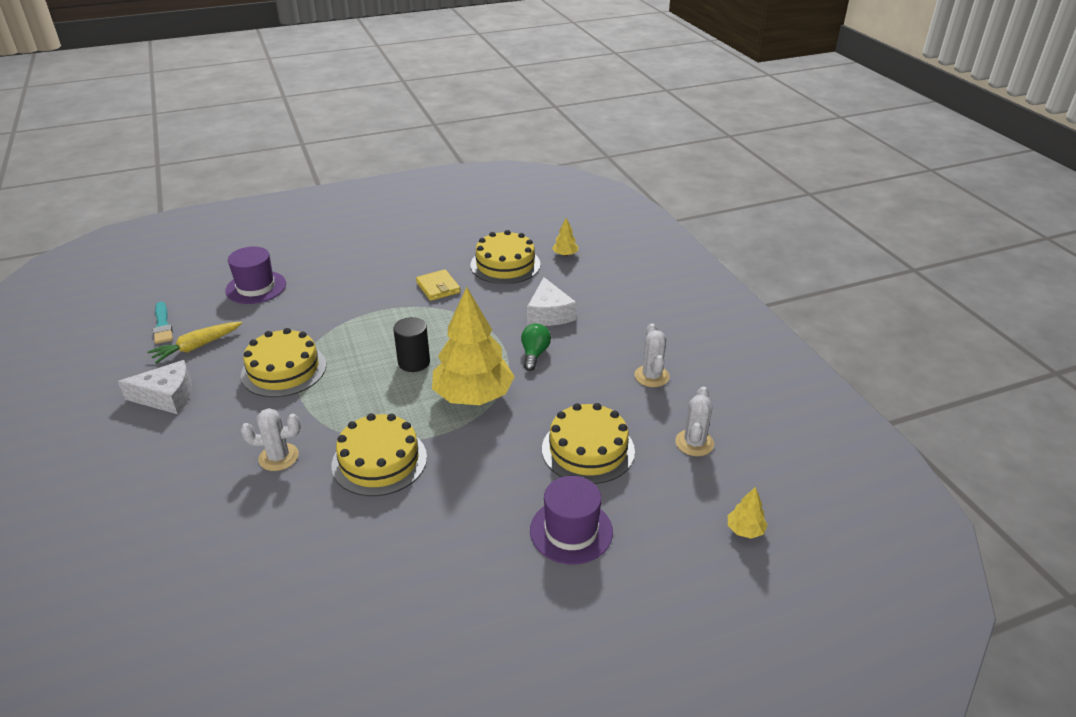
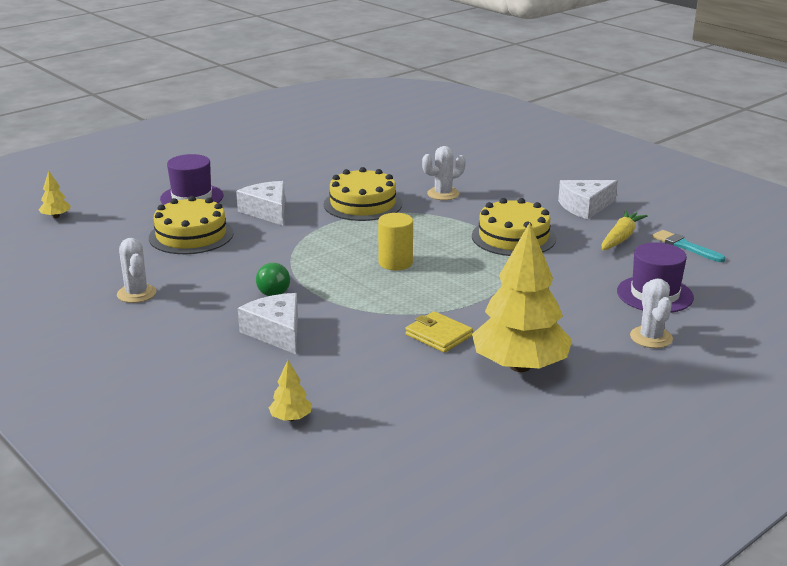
camera: 160 degrees right, 10 degrees down
(414, 362) = (395, 263): black cylinder -> yellow cylinder
(473, 396) = (315, 250): yellow tree -> yellow tree (520, 366)
(491, 474) = (267, 211): none -> white cheese
(505, 264) = (373, 383): yellow cake -> none
(694, 443) = (92, 254): white cactus -> white cactus (651, 337)

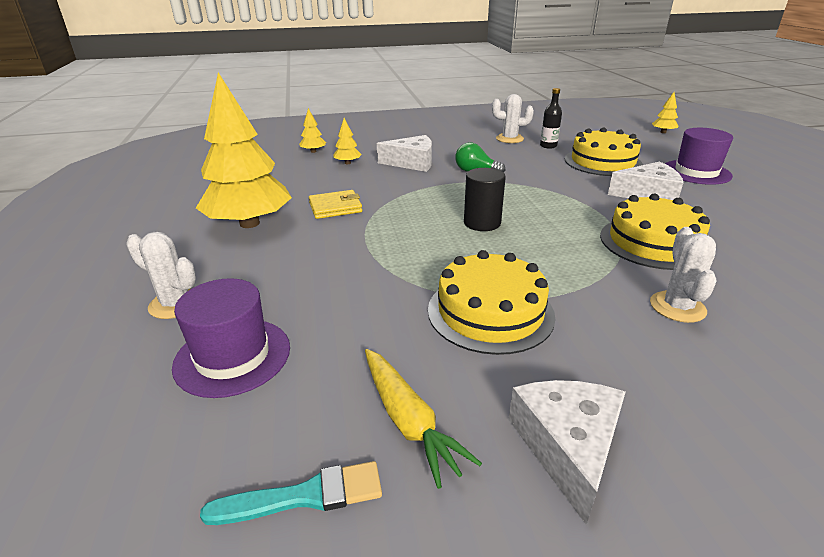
camera: 120 degrees right, 5 degrees up
(152, 267) = (548, 146): none -> black bottle
(313, 374) = (347, 163): none -> yellow tree
(395, 263) = (482, 223): yellow cylinder -> black cylinder

